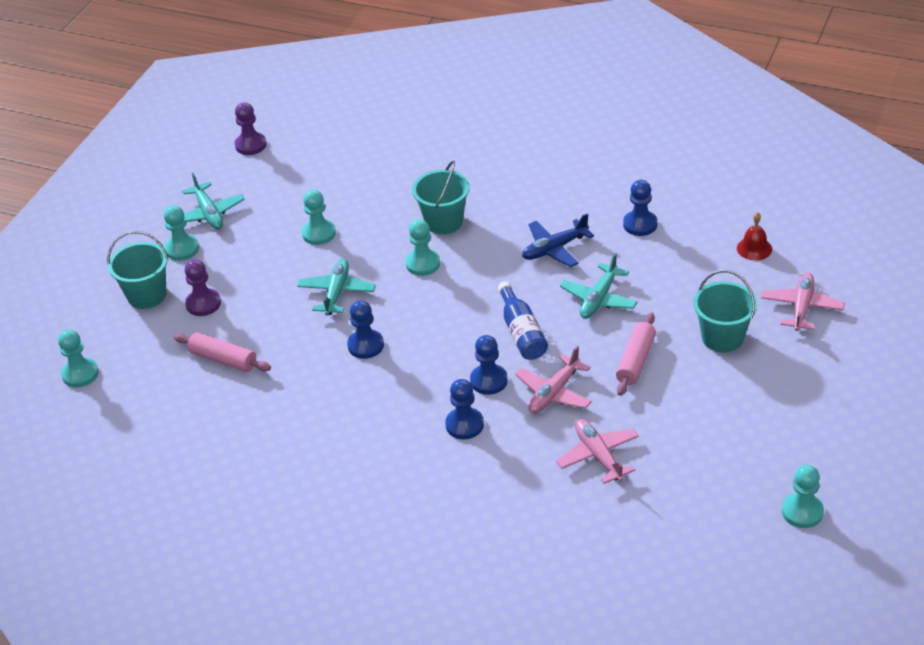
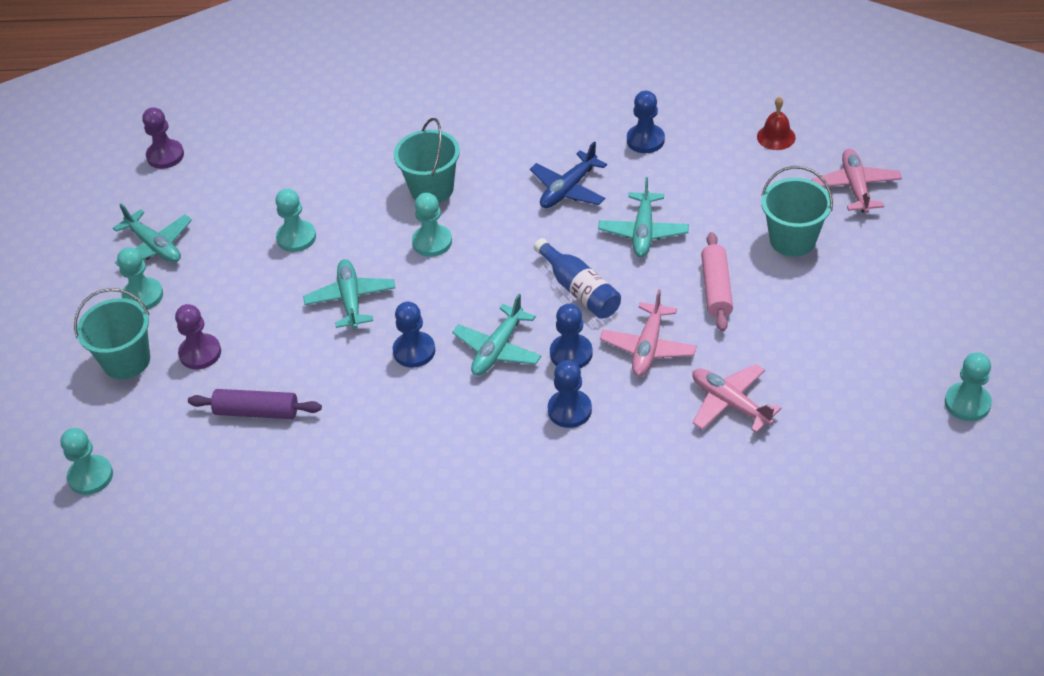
camera: 20 degrees left, 5 degrees up
(223, 360) = (256, 412): pink rolling pin -> purple rolling pin
(432, 362) = (498, 349): none -> turquoise plane

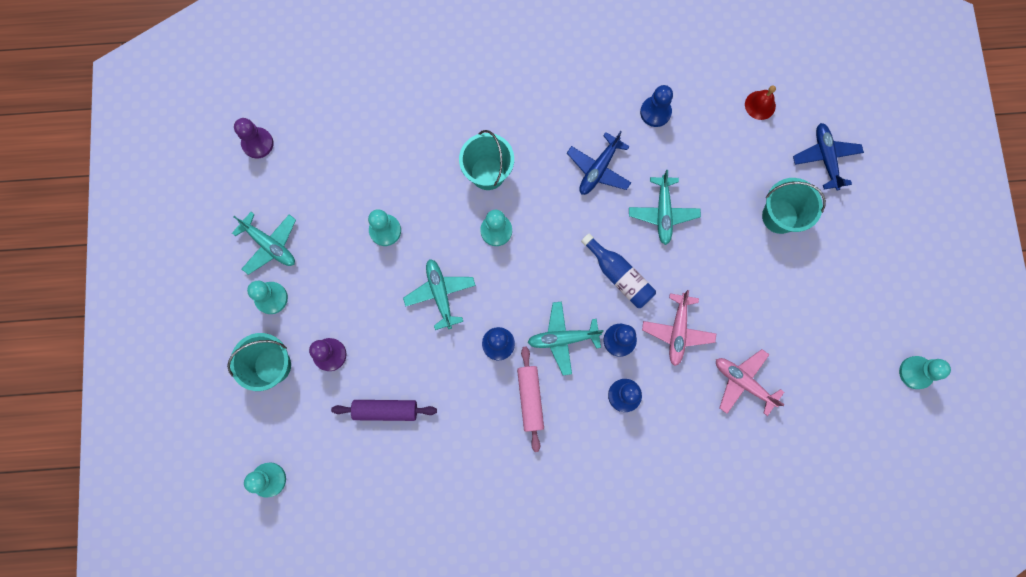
camera: 10 degrees left, 30 degrees up
(498, 349) = (563, 339): turquoise plane -> turquoise plane turned 60 degrees clockwise
(716, 289) = (724, 270): pink rolling pin -> pink rolling pin (530, 399)
(855, 187) = (825, 158): pink plane -> blue plane

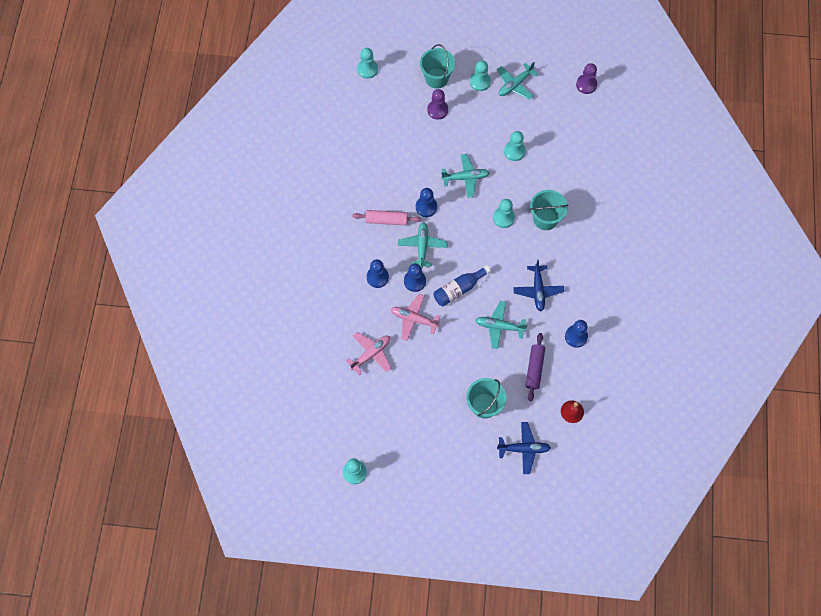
camera: 100 degrees right, 10 degrees down
(385, 410) = (396, 136): purple rolling pin -> purple rolling pin (534, 368)
(598, 169) = (538, 290): blue plane -> blue plane turned 135 degrees counterclockwise

